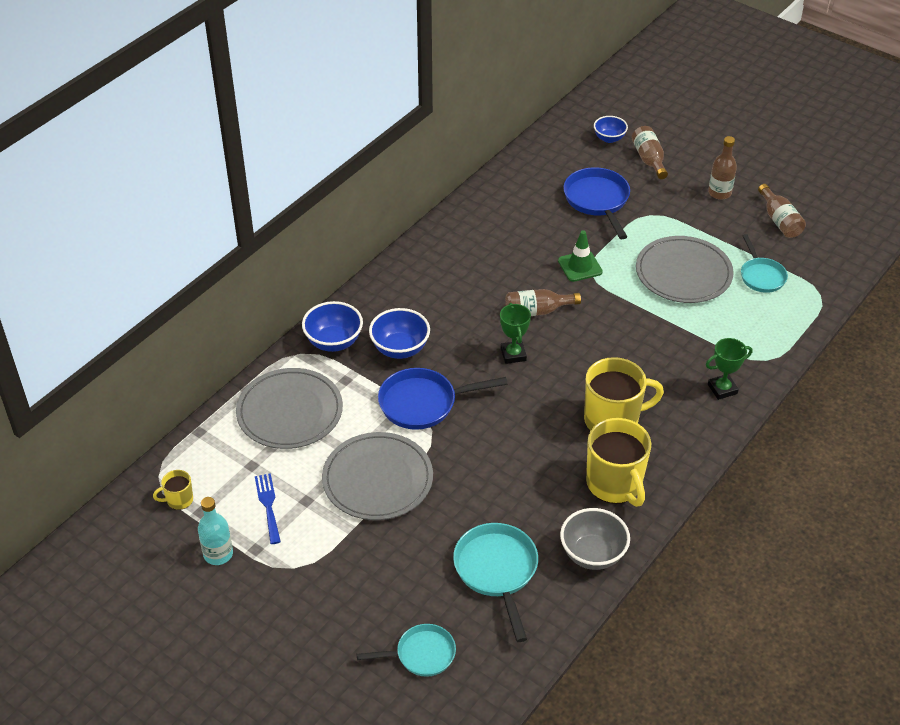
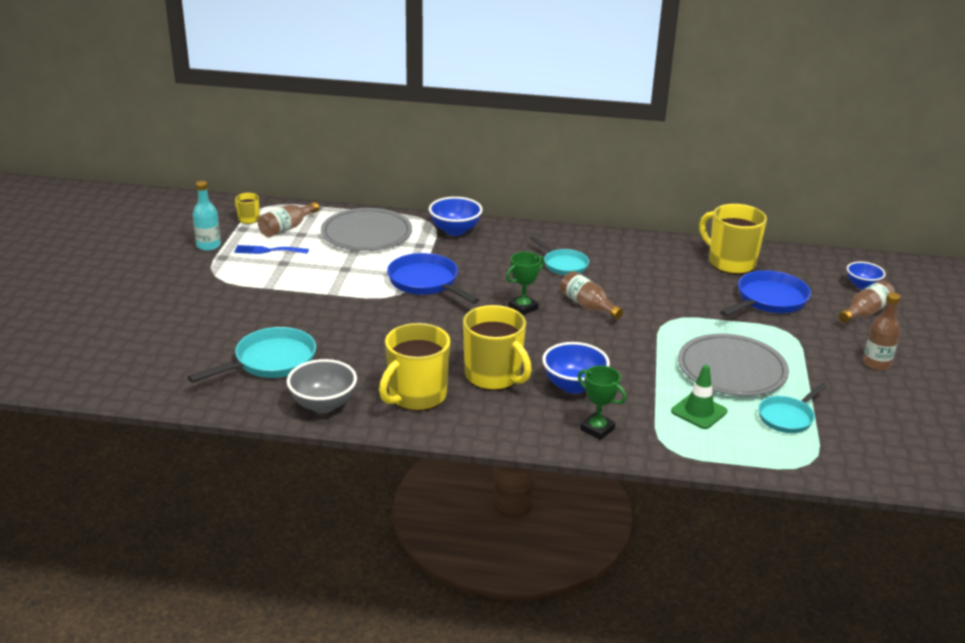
camera: 60 degrees right, 15 degrees down
(268, 505) = (268, 250): blue fork -> blue fork turned 135 degrees counterclockwise
(377, 479) = (328, 285): grey plate -> none
(400, 349) = (476, 258): blue bowl -> blue bowl (573, 385)
(421, 654) = (162, 349): turquoise pan -> turquoise pan (563, 264)
(524, 191) = (730, 263): none -> yellow mug
(580, 266) = (670, 312): green traffic cone -> green traffic cone (699, 411)
(779, 220) = (888, 410): brown bottle -> brown bottle (287, 228)

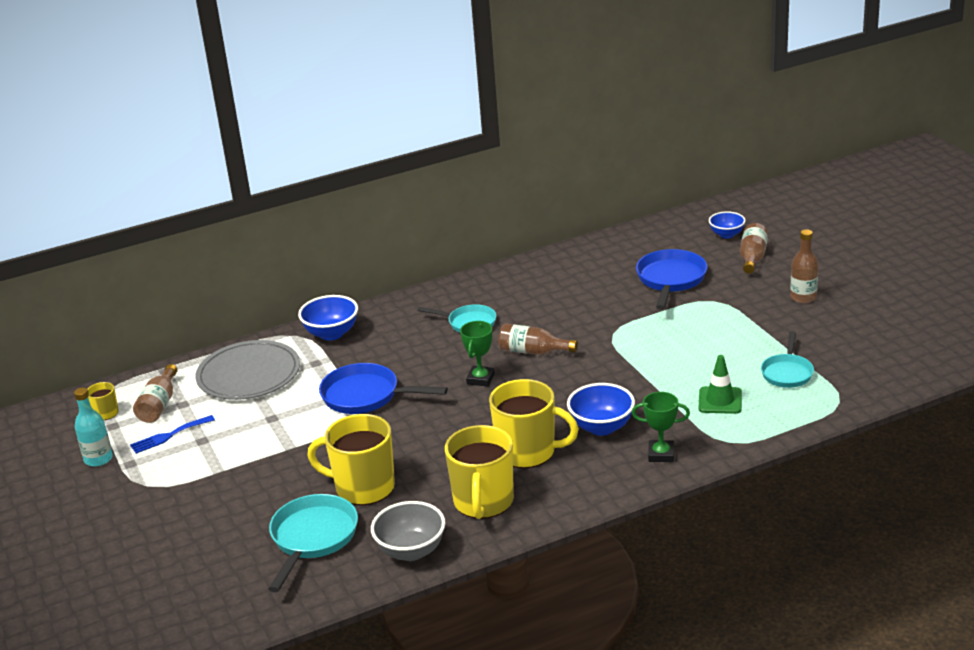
camera: 30 degrees left, 0 degrees up
(730, 263) = (605, 259): yellow mug -> yellow mug (363, 487)
(732, 369) = (706, 353): grey plate -> none

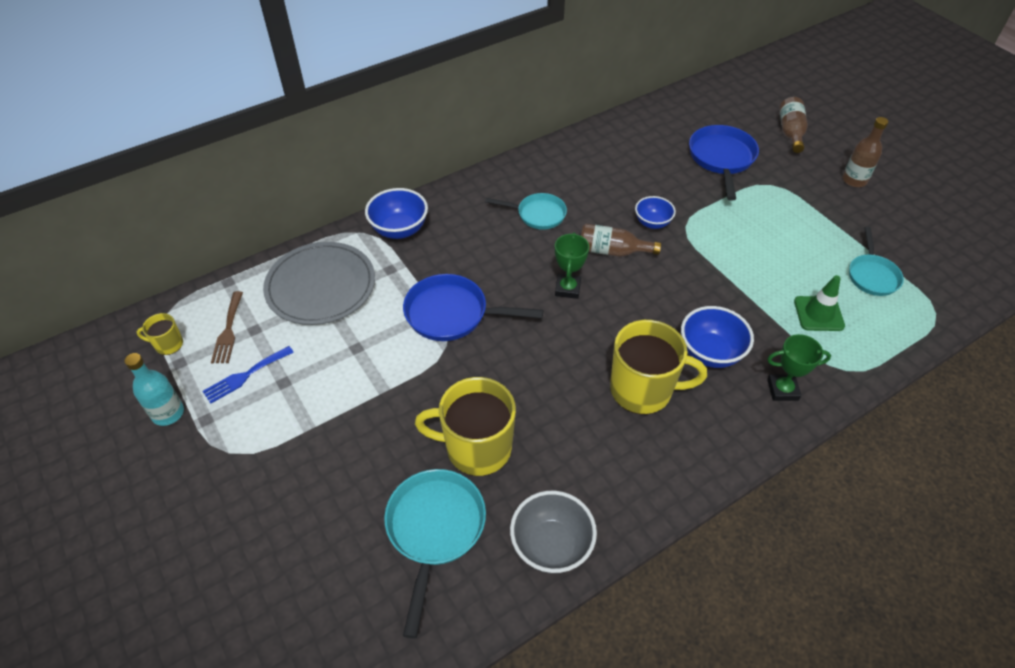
camera: 10 degrees left, 20 degrees up
(159, 405) = (228, 331): brown bottle -> brown fork
(483, 502) = (614, 466): yellow mug -> none
(726, 234) = (757, 105): blue bowl -> blue bowl (652, 223)

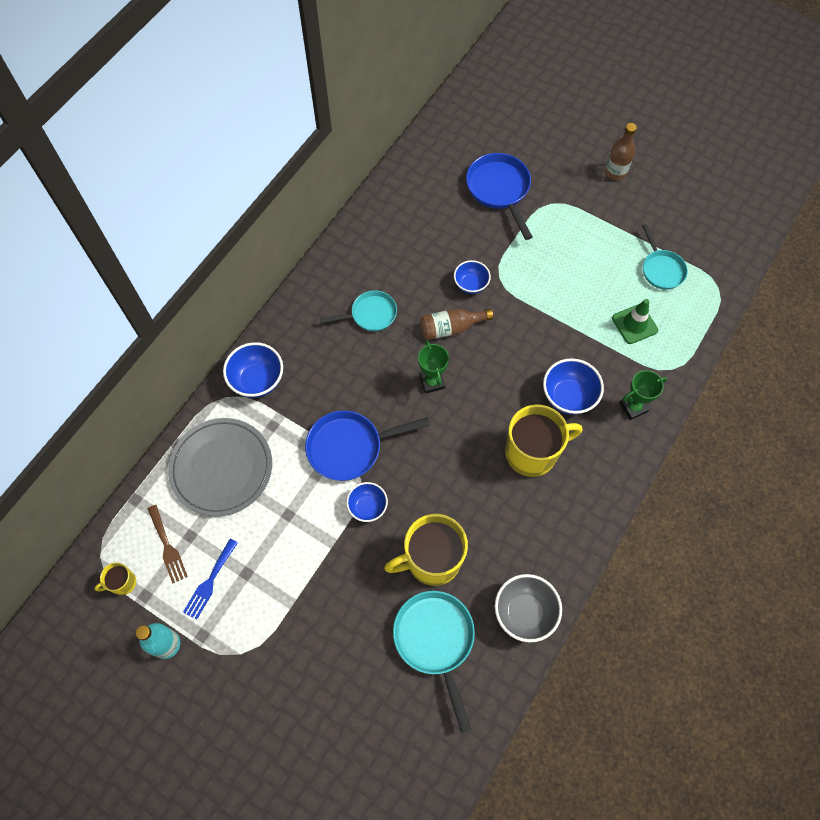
camera: 25 degrees left, 15 degrees up
(438, 372) = (367, 507): none -> blue bowl
(790, 132) = (545, 136): brown bottle -> none

